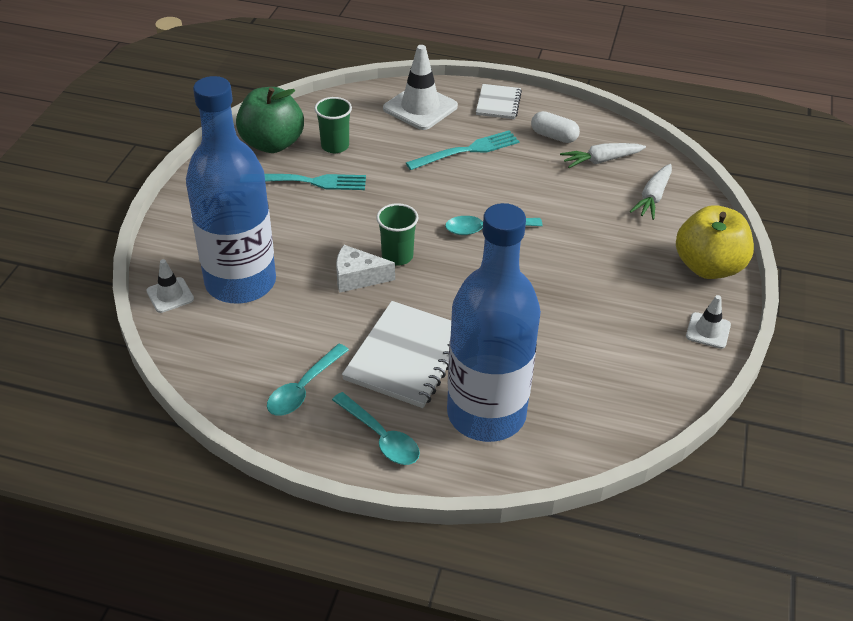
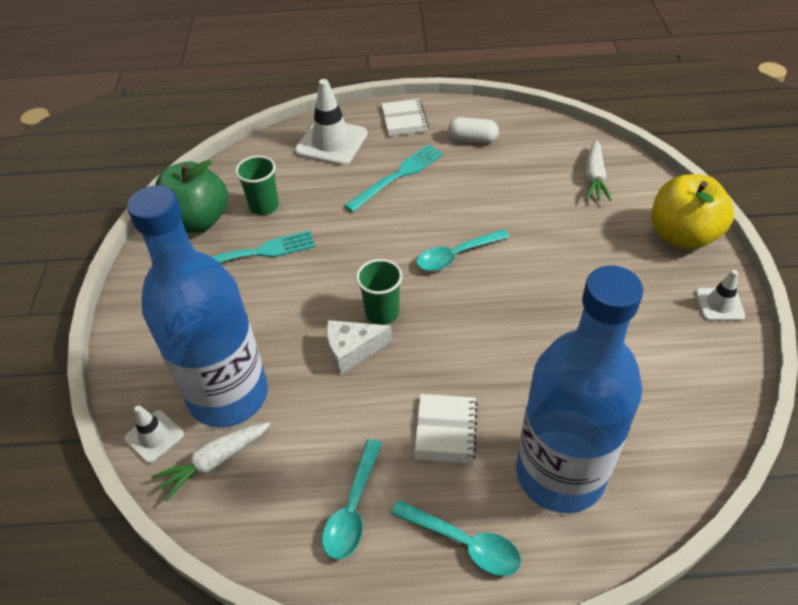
camera: 15 degrees left, 5 degrees up
(407, 356) = (445, 430): white notebook -> white notebook, size x0.58
(601, 160) = (528, 152): white carrot -> white carrot (214, 461)

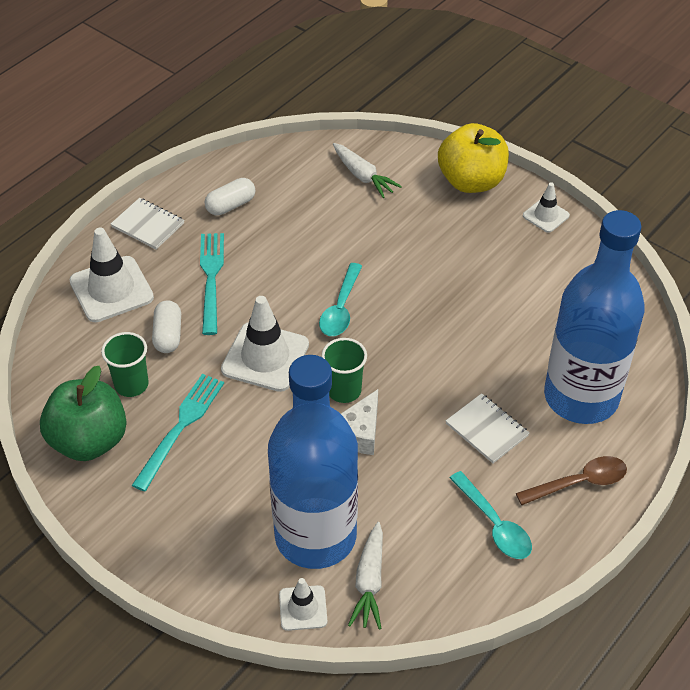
camera: 50 degrees left, 0 degrees up
(325, 192) = (168, 335): none -> white capsule
(362, 250) = (265, 357): none -> white traffic cone
(464, 543) = (579, 483): turquoise spoon -> brown spoon

